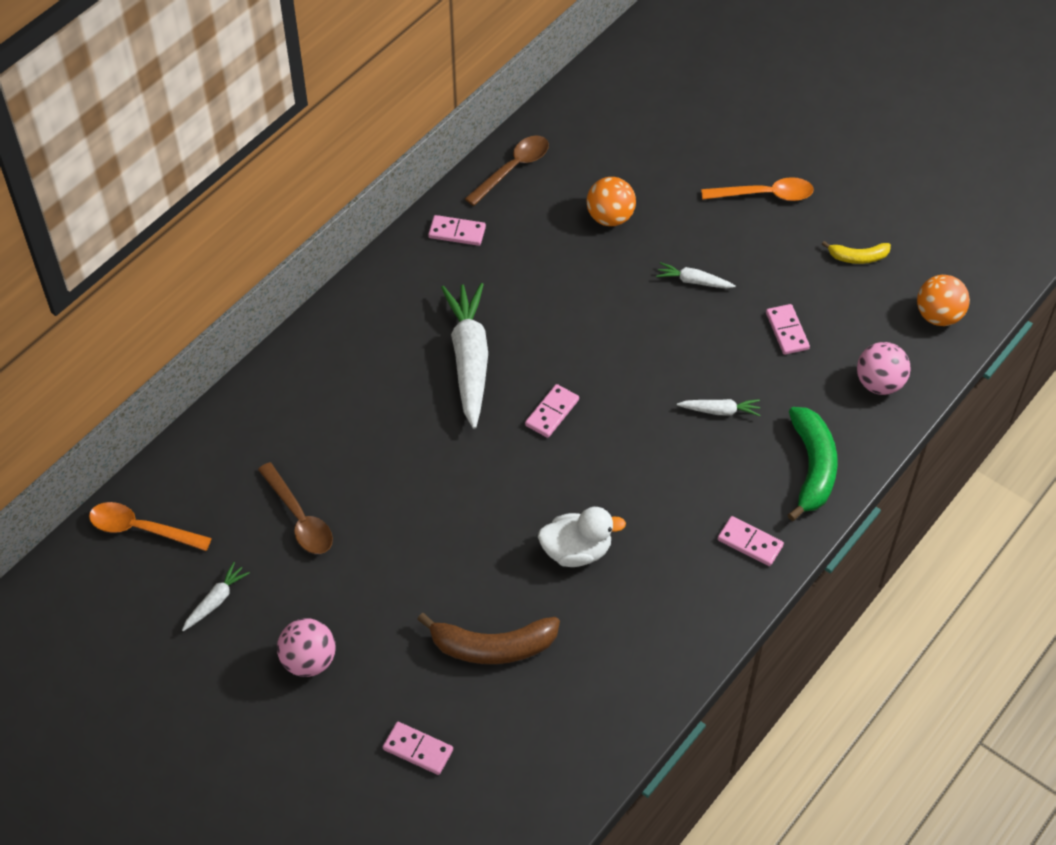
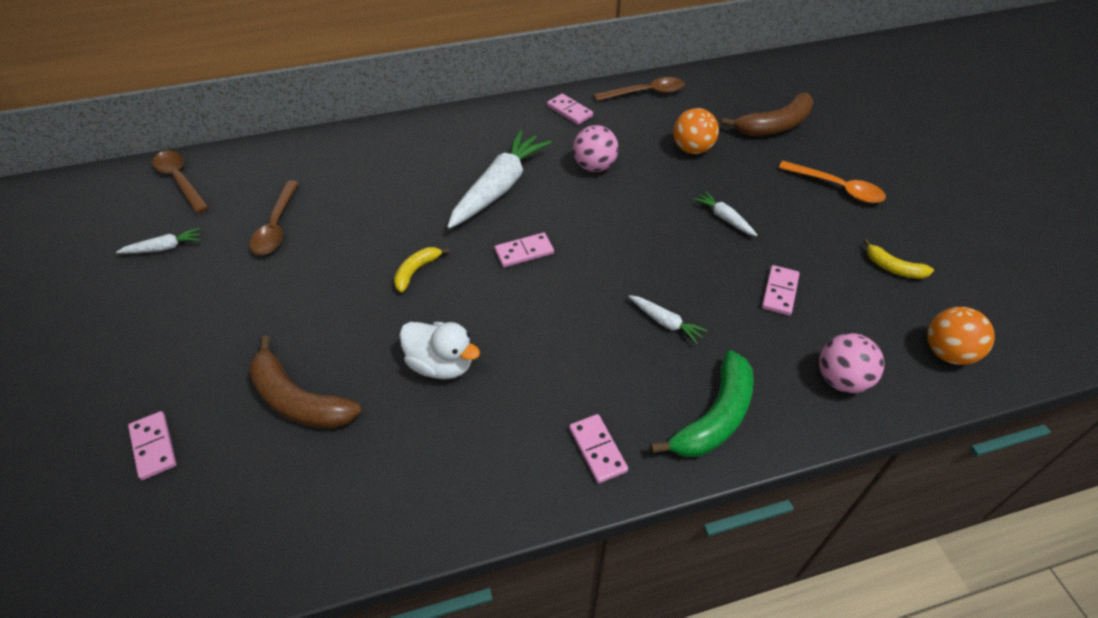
camera: 35 degrees right, 5 degrees down
(141, 529) = (180, 180): orange spoon -> brown spoon
(309, 660) = (167, 325): pink ball -> pink ball (594, 166)
(476, 485) = (416, 271): none -> yellow banana
(664, 148) = (774, 126): none -> brown banana

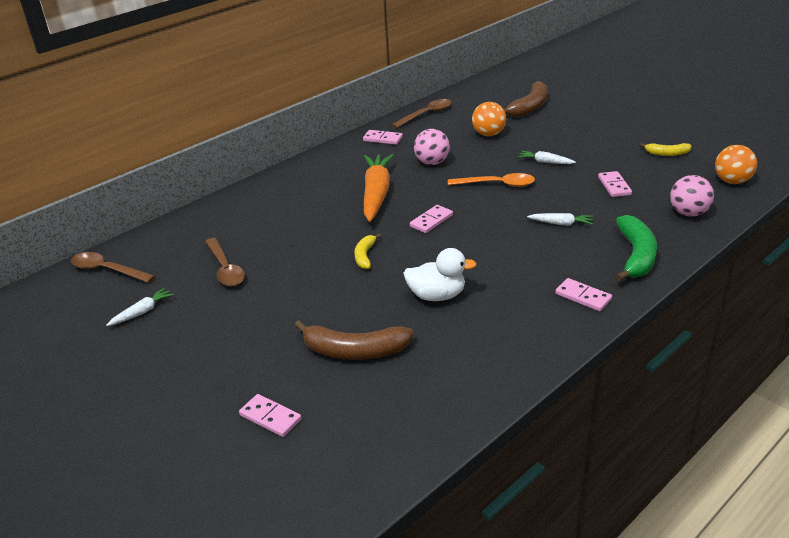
camera: 25 degrees left, 15 degrees down
(499, 188) = (376, 194): white carrot -> orange carrot
(837, 188) = (598, 126): orange spoon -> orange spoon (497, 184)

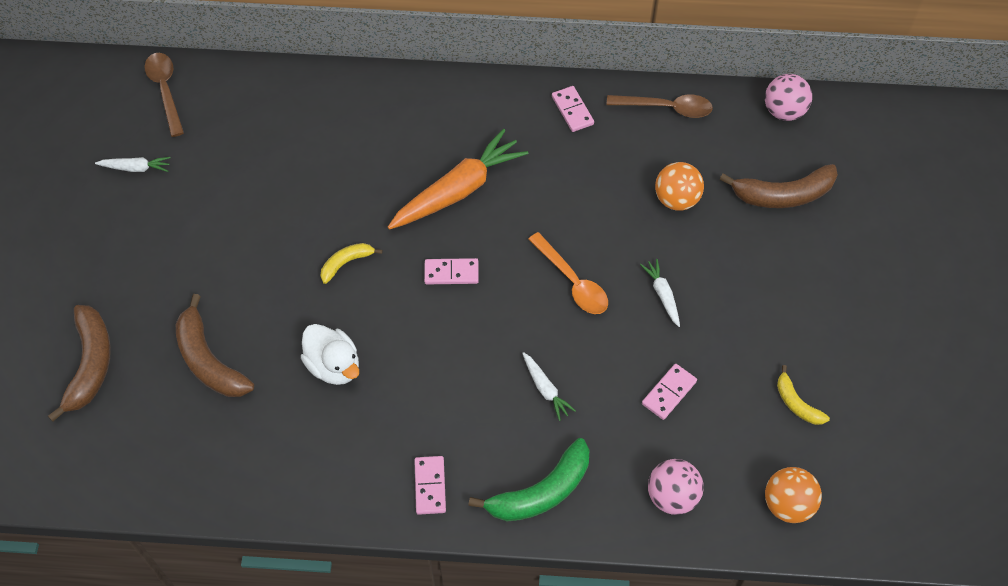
camera: 45 degrees right, 25 degrees up
(225, 269) = (238, 173): brown spoon -> none
(270, 417) = (90, 365): pink domino -> brown banana
(432, 162) = (564, 192): pink ball -> pink ball (783, 111)

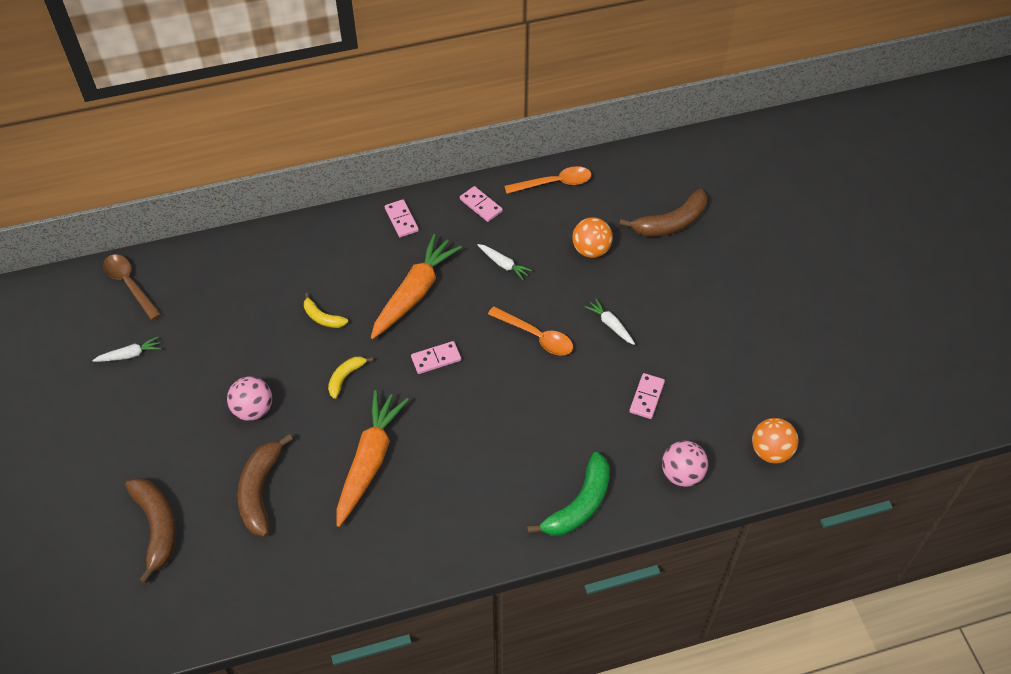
camera: 20 degrees left, 5 degrees down
(209, 360) = (260, 490): brown banana -> brown banana turned 60 degrees clockwise
(334, 366) = (369, 461): white duck -> orange carrot
(430, 486) = (488, 530): pink domino -> pink domino (401, 220)
(545, 389) = (549, 425): white carrot -> white carrot (503, 264)
(667, 108) = (554, 183): brown spoon -> orange spoon
(783, 111) = (645, 161): pink ball -> pink ball (253, 410)
(796, 403) = (746, 374): yellow banana -> yellow banana (322, 317)

